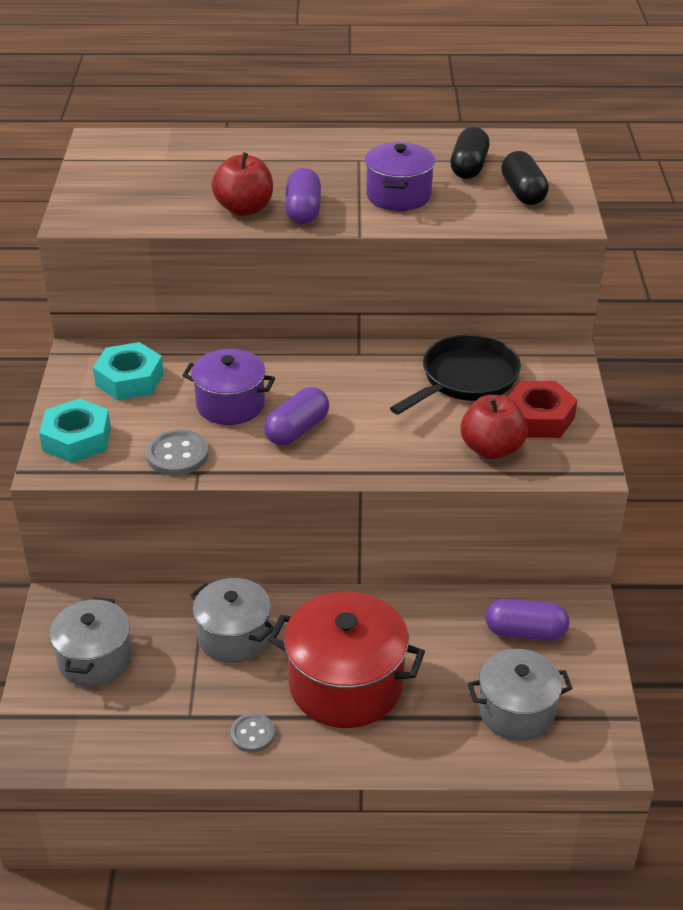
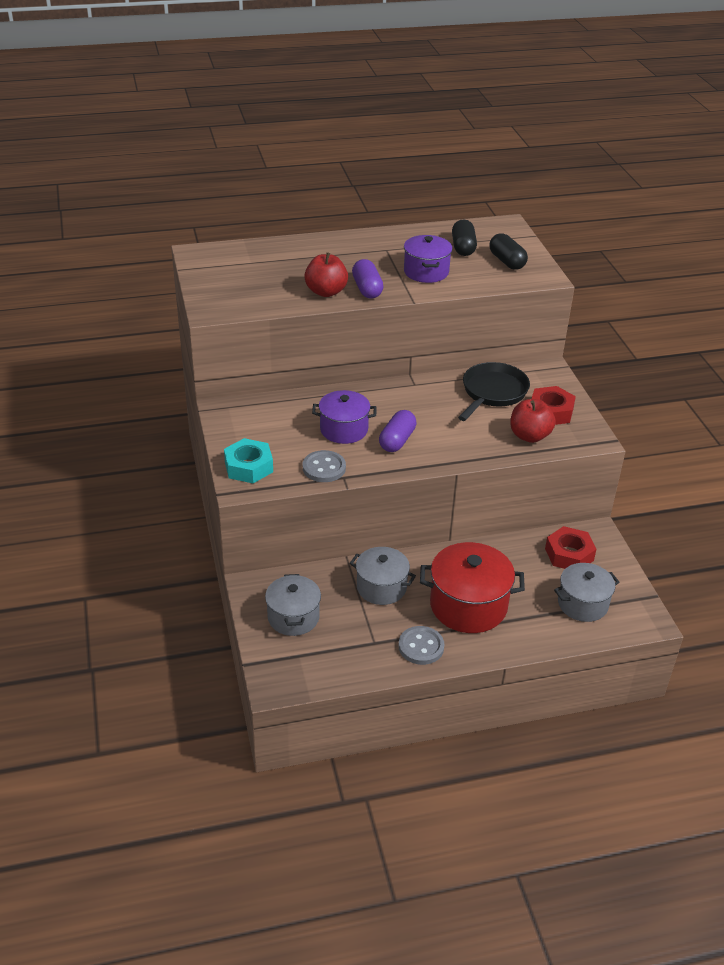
camera: 15 degrees left, 0 degrees up
(129, 379) = (265, 421): turquoise nut -> none
(252, 734) = (421, 647): grey button -> grey button, size x1.52
(525, 632) = (569, 554): purple capsule -> red nut

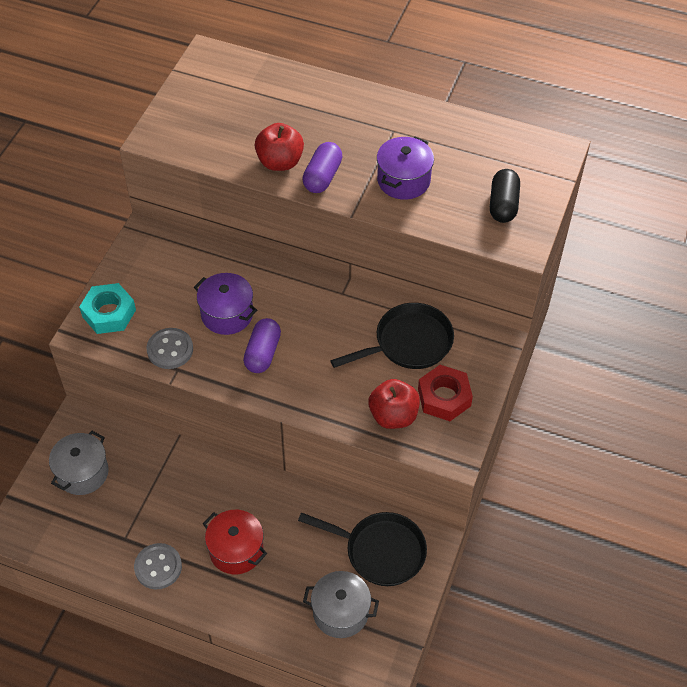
camera: 35 degrees right, 15 degrees up
(381, 587) = (179, 486): grey pot -> none
(397, 440) = (263, 353): purple capsule -> purple capsule turned 45 degrees counterclockwise
(463, 247) = (476, 163): black capsule -> none
(468, 605) = (236, 550): red pot -> red pot, size x0.66
(569, 554) = (380, 551): red nut -> black pan

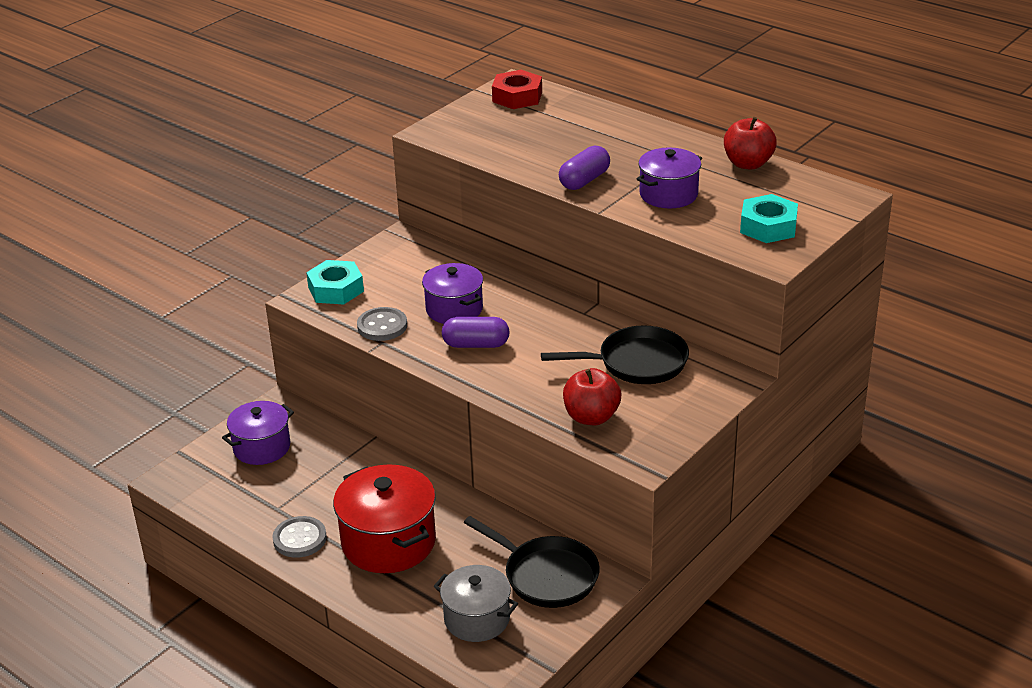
camera: 20 degrees right, 20 degrees down
(82, 472) = (261, 447): grey pot -> purple pot
(236, 550) = (388, 542): red pot -> red pot, size x1.52
(263, 353) = (476, 344): purple capsule -> purple capsule turned 60 degrees clockwise
(280, 162) = (546, 164): red apple -> red apple (748, 164)
(444, 397) = (655, 412): red nut -> red nut (517, 97)
(503, 204) = (768, 227): black capsule -> turquoise nut

